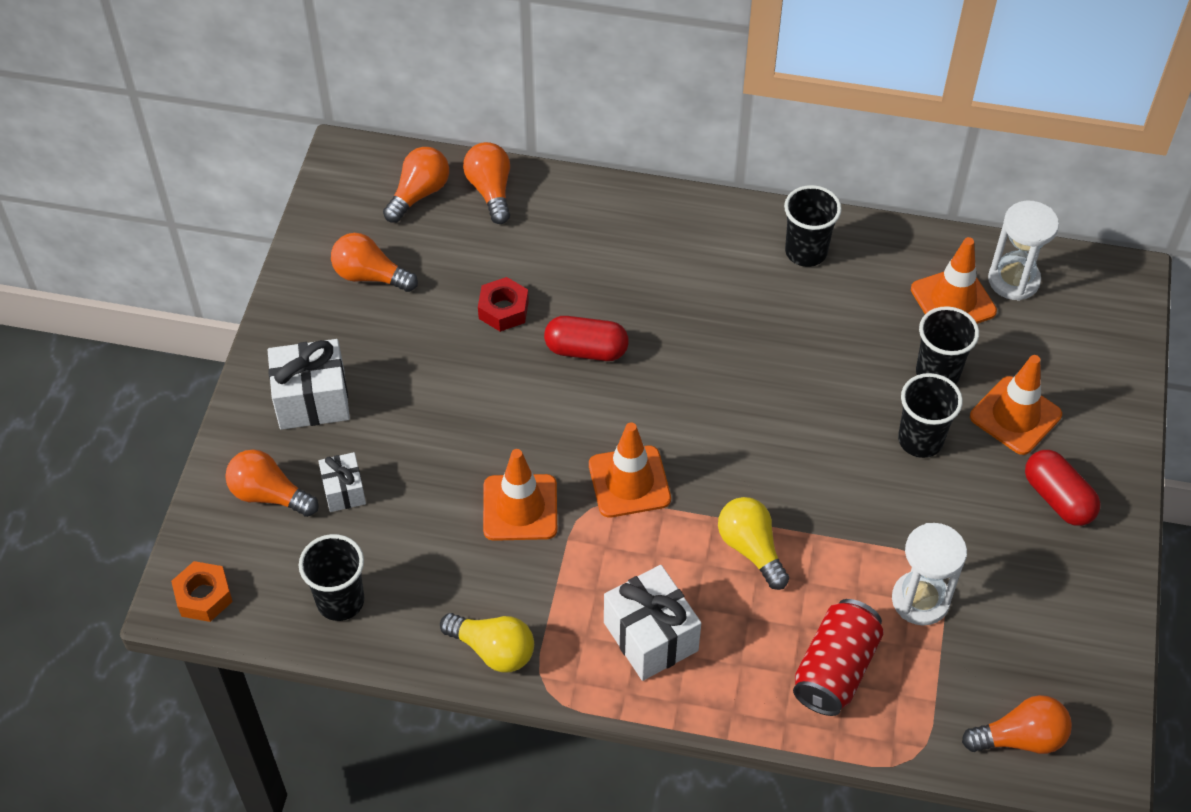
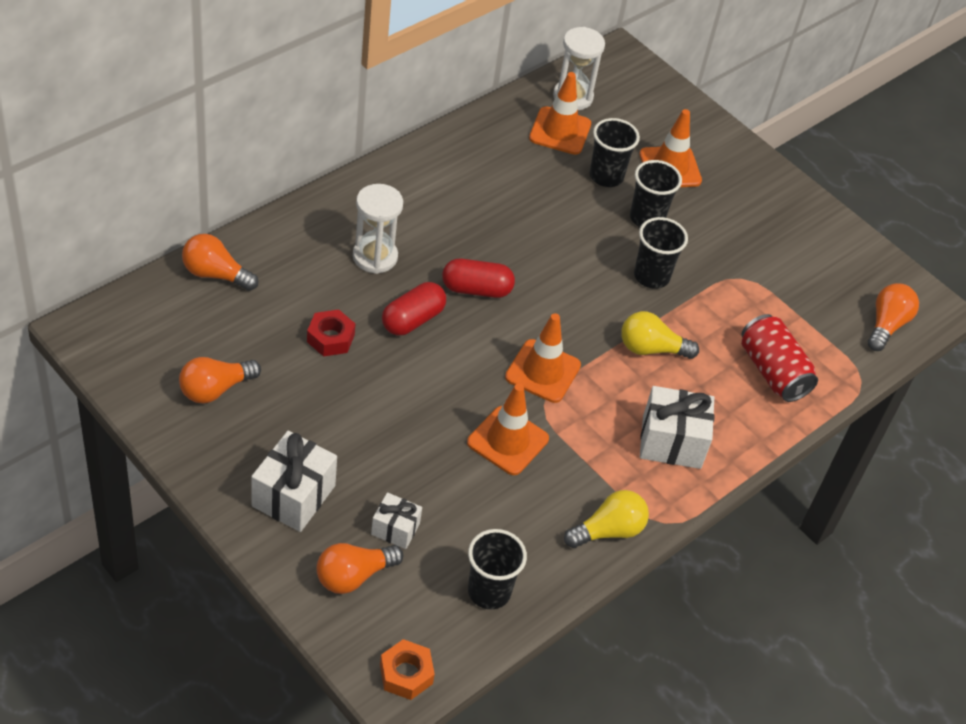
camera: 60 degrees left, 5 degrees down
(419, 194) = (170, 313): orange light bulb -> none
(806, 252) = (451, 164): black cup -> black cup (651, 276)
(920, 600) = (758, 300): white hourglass -> white hourglass (375, 257)
(1057, 498) = (743, 193): red capsule -> red capsule (476, 289)

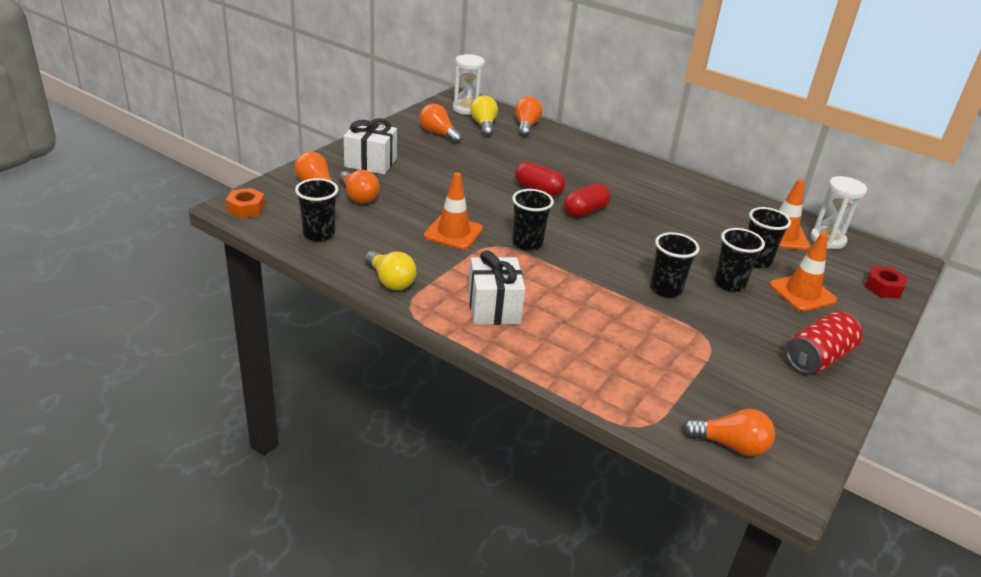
camera: 80 degrees right, 15 degrees down
(330, 338) = (501, 164): red nut -> red nut (883, 287)
(375, 257) = (583, 172): white hourglass -> white hourglass (466, 109)
(395, 529) = (358, 196): white gift -> orange light bulb
(476, 289) = (585, 211): red capsule -> red capsule turned 60 degrees clockwise
(543, 371) = (527, 243): orange traffic cone -> black cup
(651, 349) = (586, 292): yellow light bulb -> yellow light bulb (483, 125)
(772, 371) = (609, 363): red can -> red can (818, 358)

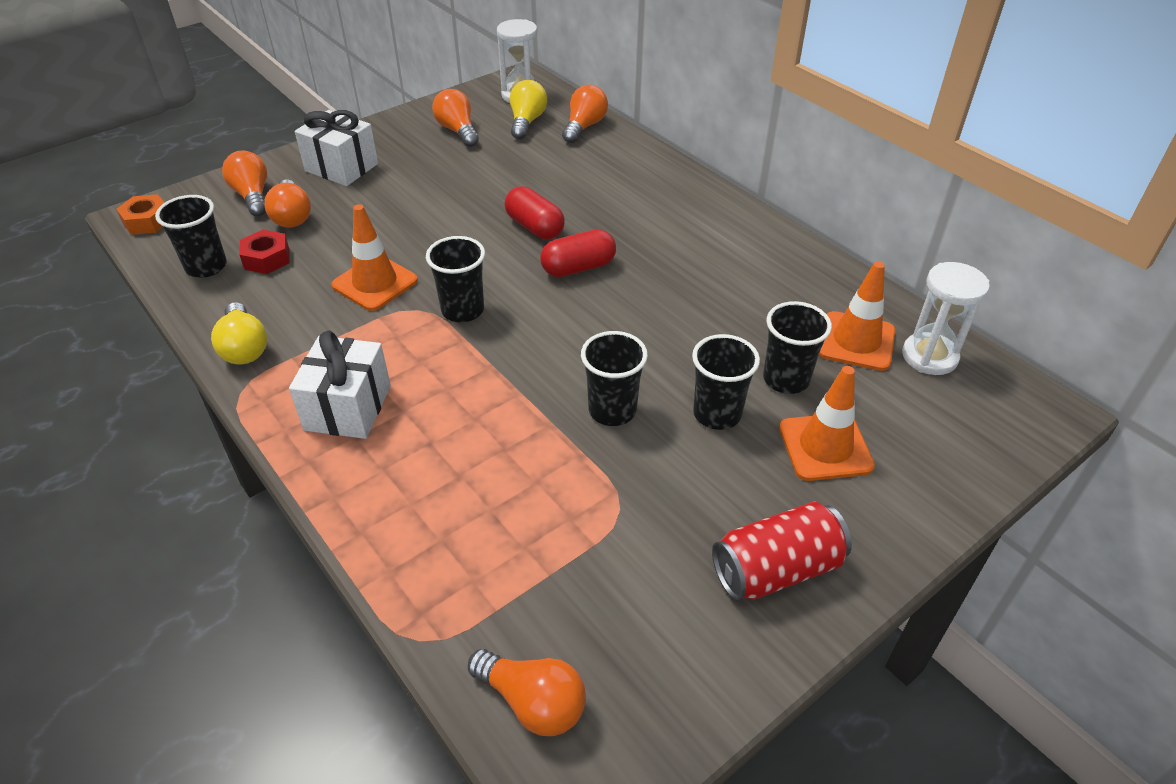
camera: 20 degrees right, 10 degrees up
(883, 287) = (973, 456): red nut -> red nut (267, 259)

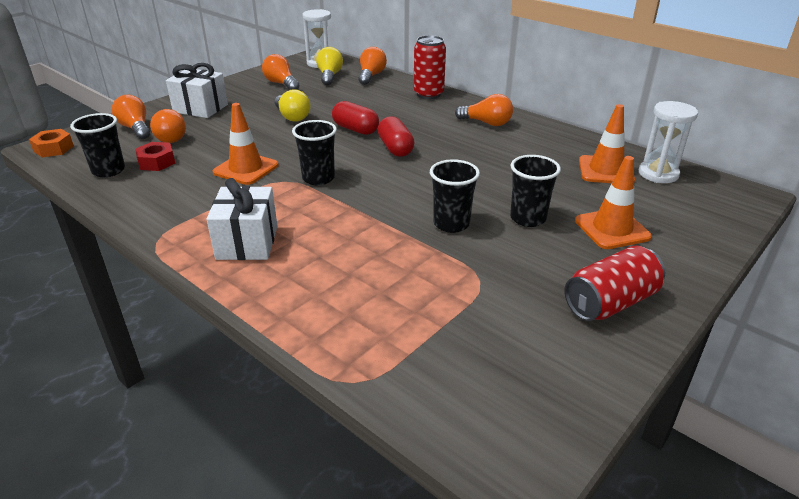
camera: 10 degrees left, 10 degrees down
(244, 348) = (152, 215): yellow light bulb -> yellow light bulb (292, 117)
(533, 702) = (460, 410): orange light bulb -> orange light bulb (487, 123)
(578, 268) = (395, 148): red capsule -> red capsule turned 75 degrees counterclockwise
(654, 170) = (428, 94): none -> red can
(786, 379) = (567, 195): black cup -> none

